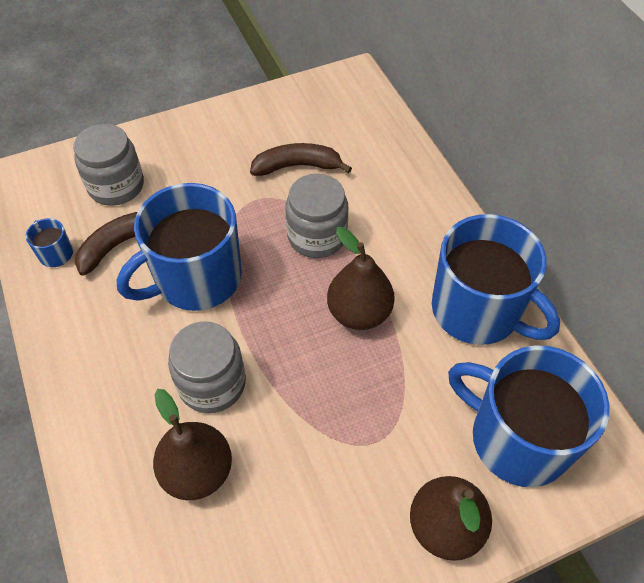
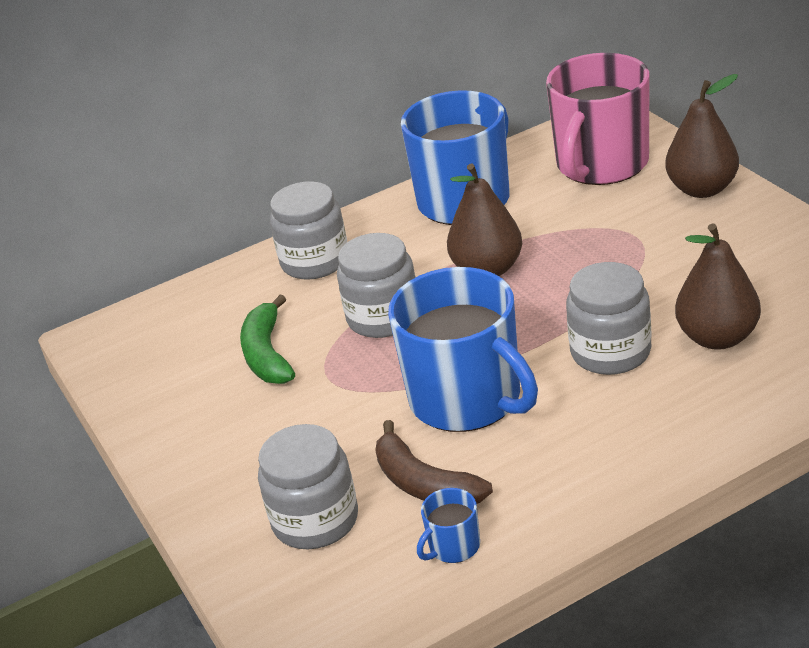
camera: 90 degrees left, 20 degrees down
(297, 166) = (267, 354): brown banana -> green banana
(409, 198) = (315, 261): none -> grey jar
(517, 438) = (601, 164): blue mug -> pink mug

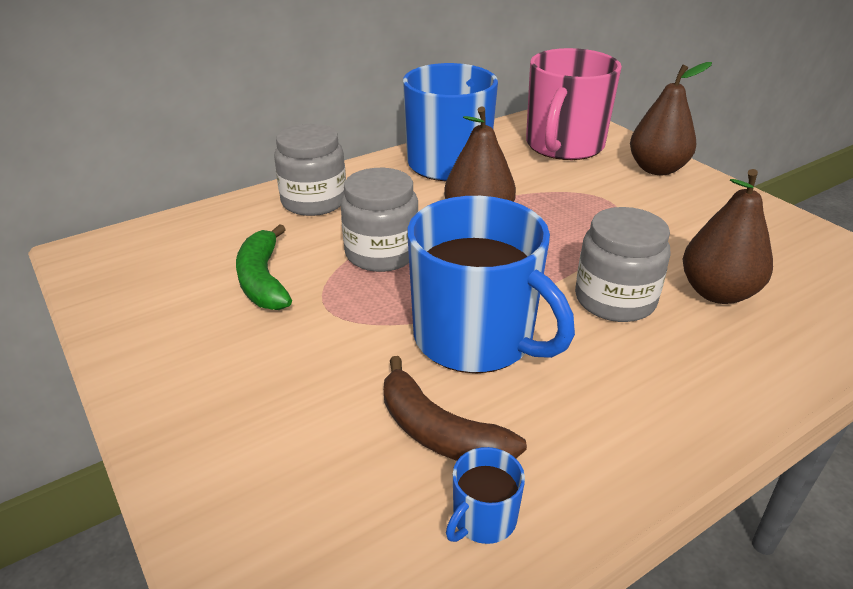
camera: 10 degrees left, 0 degrees up
(315, 520) = (309, 473): grey jar -> none

